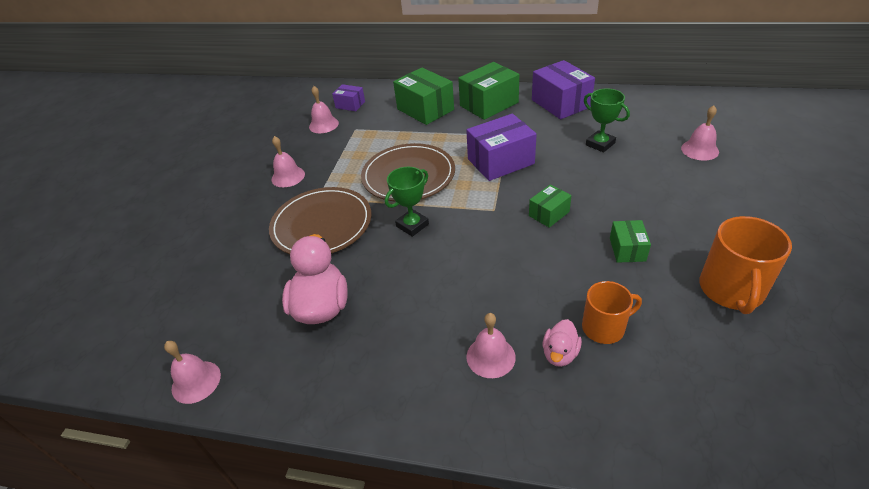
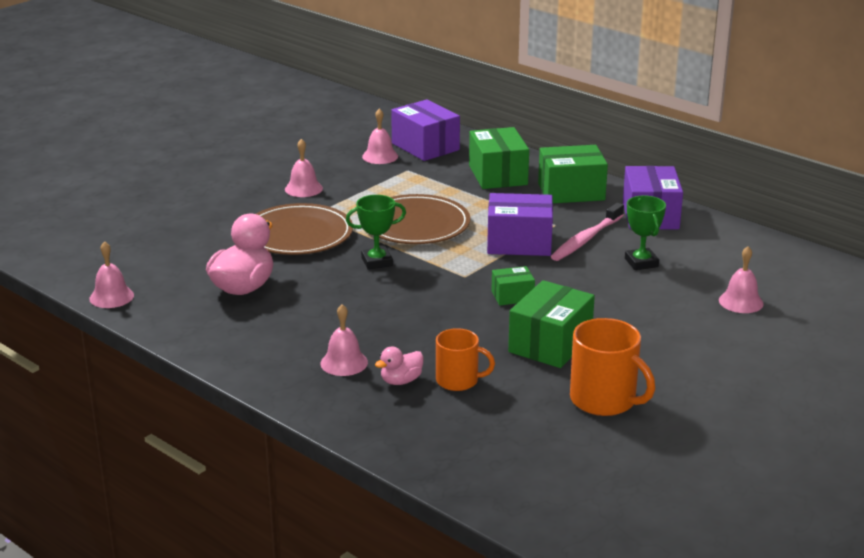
camera: 25 degrees right, 15 degrees down
(350, 105) = (425, 147): purple box -> purple box, size x1.85
(542, 139) = (586, 239): none -> pink toothbrush
(627, 249) = (550, 344): green box -> green box, size x1.85
(731, 290) = (604, 400): orange mug -> orange mug turned 90 degrees counterclockwise

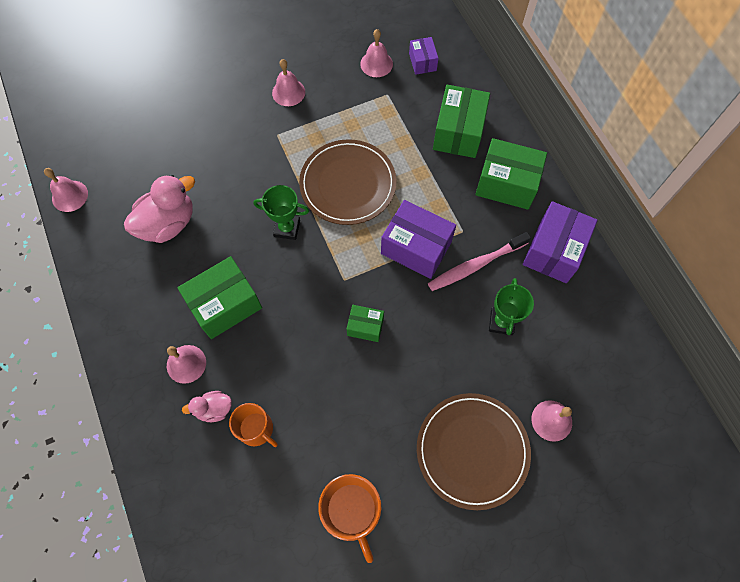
camera: 25 degrees right, 40 degrees up
(298, 234) = (248, 161): brown plate -> brown plate (472, 450)
(425, 147) = (422, 62): purple box -> purple box, size x0.54
(550, 344) = (356, 410): green box -> green box (225, 304)

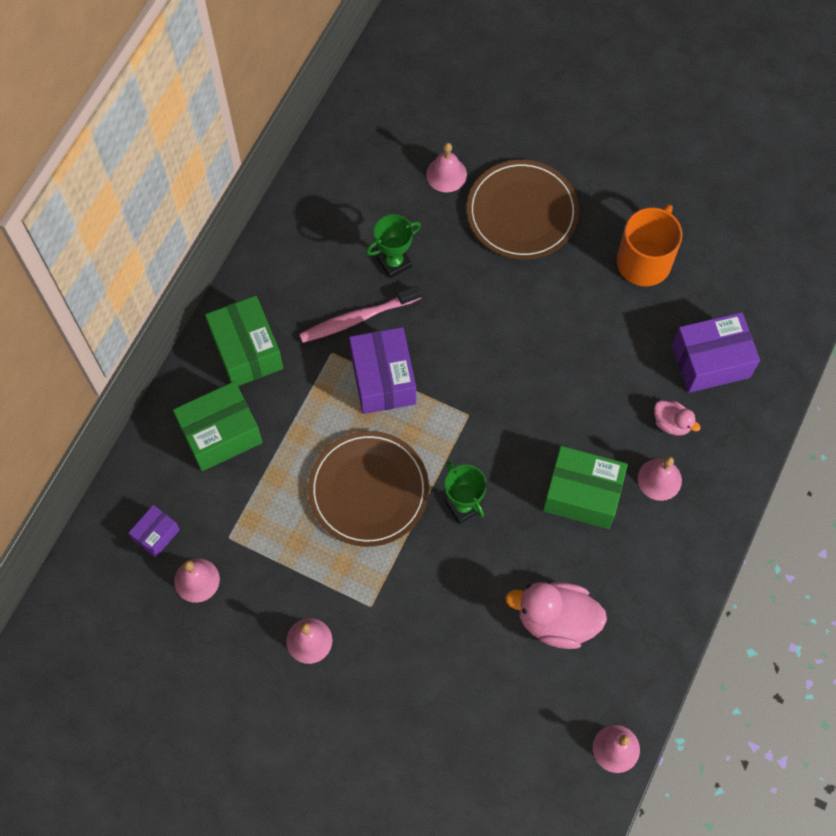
camera: 130 degrees left, 0 degrees up
(256, 429) = (655, 377): orange mug -> none
(365, 326) = (495, 363): green box -> none
(475, 265) = (357, 318): pink toothbrush -> pink toothbrush turned 135 degrees clockwise
(553, 250) = (287, 267): purple box -> purple box (710, 361)

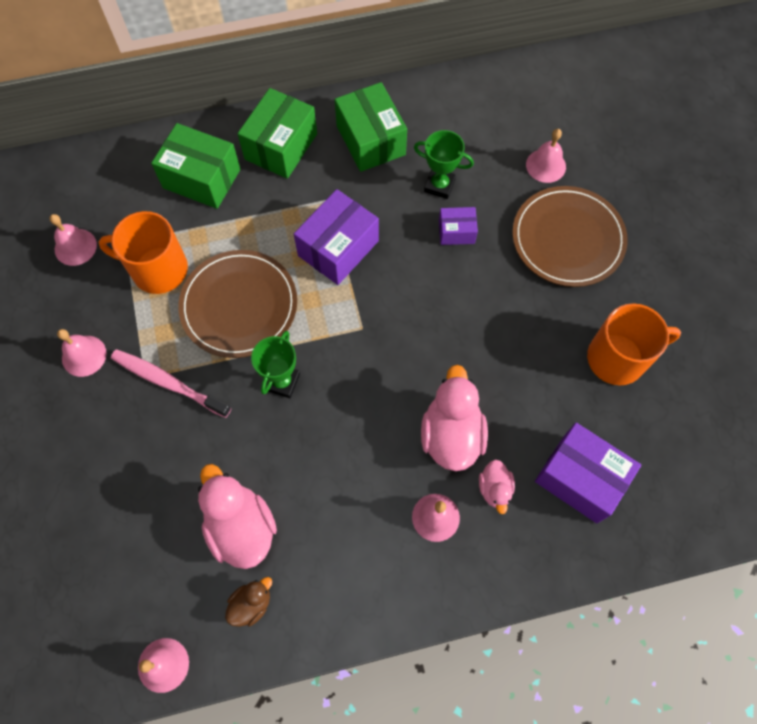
camera: 50 degrees right, 0 degrees up
(156, 534) = (91, 196): purple box -> purple box (456, 232)
(279, 529) = (158, 269): none -> orange mug
(357, 318) = (371, 195): pink toothbrush -> pink toothbrush (168, 382)
(582, 495) = (368, 464): green box -> green box (370, 140)
(607, 419) = (451, 435): none -> pink duck
(620, 654) = (251, 604): none -> brown duck

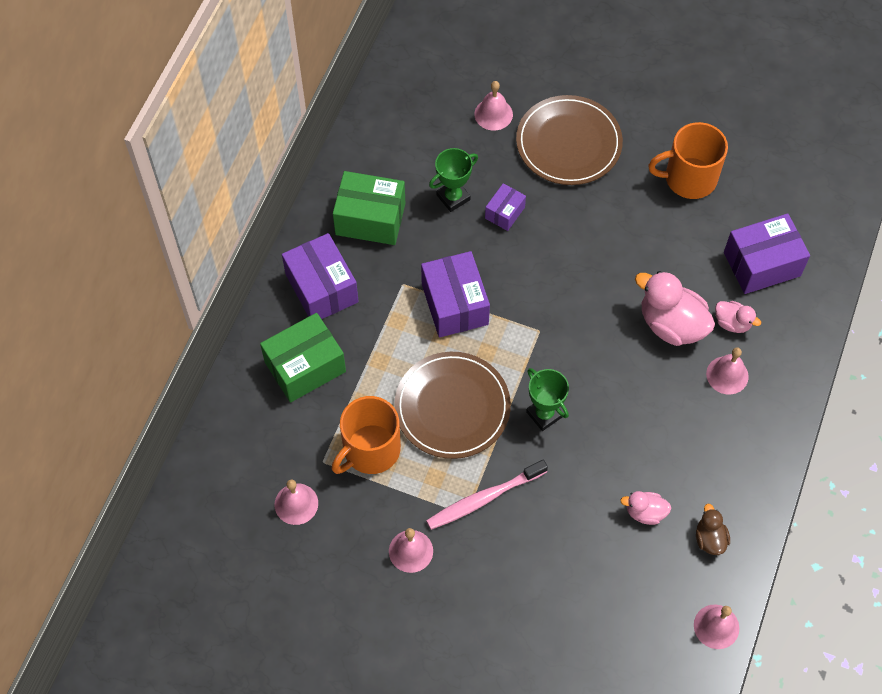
camera: 55 degrees left, 5 degrees down
(241, 527) = (645, 512): pink duck -> pink duck, size x0.53
(281, 146) = (321, 288): green box -> purple box
(618, 358) = (689, 178): orange mug -> orange mug turned 120 degrees counterclockwise

